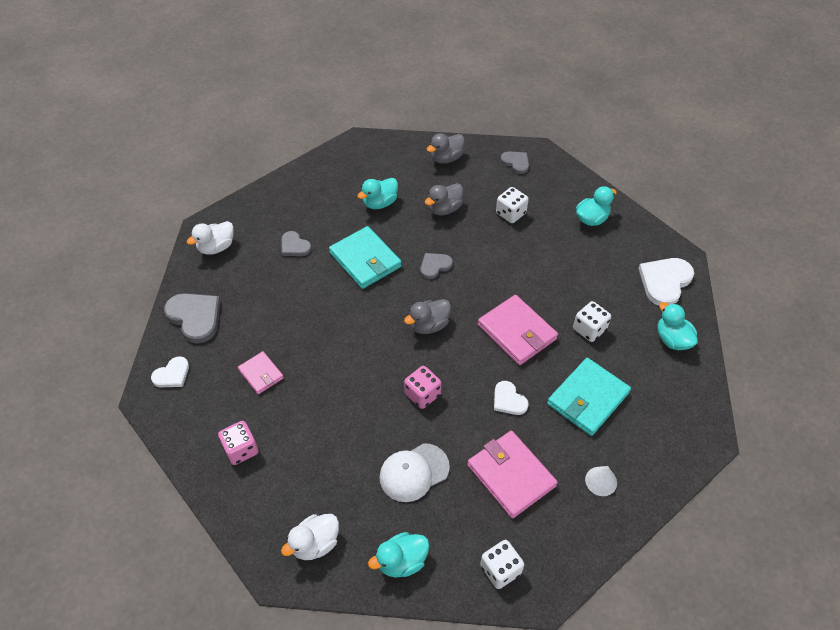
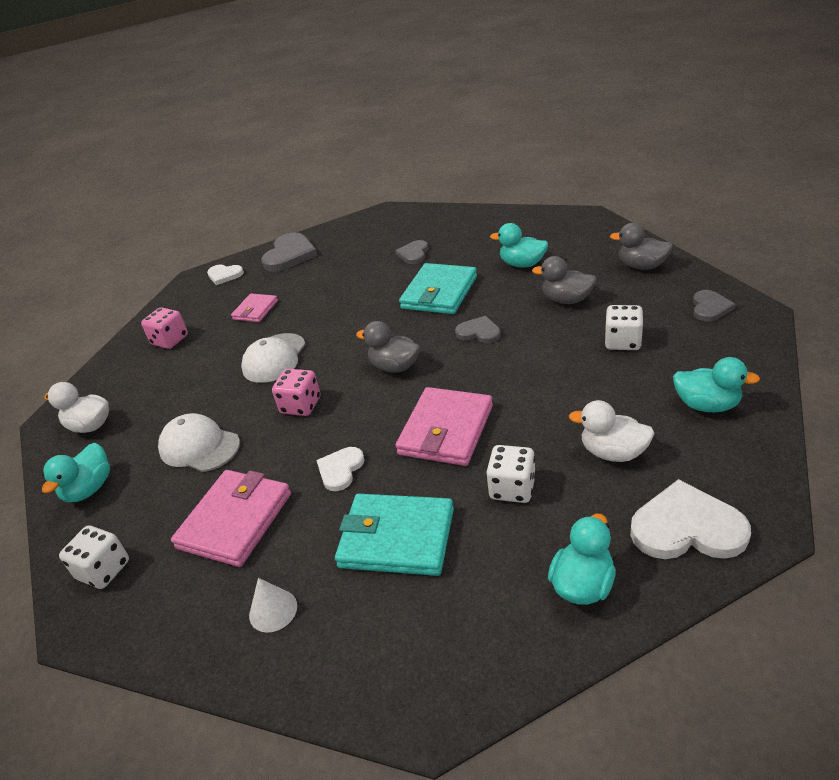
camera: 65 degrees right, 15 degrees down
(216, 247) = (372, 226): white duck -> white duck (613, 453)
(347, 387) = (274, 358): none -> white cap
(402, 561) = (89, 489): turquoise duck -> turquoise duck turned 105 degrees counterclockwise

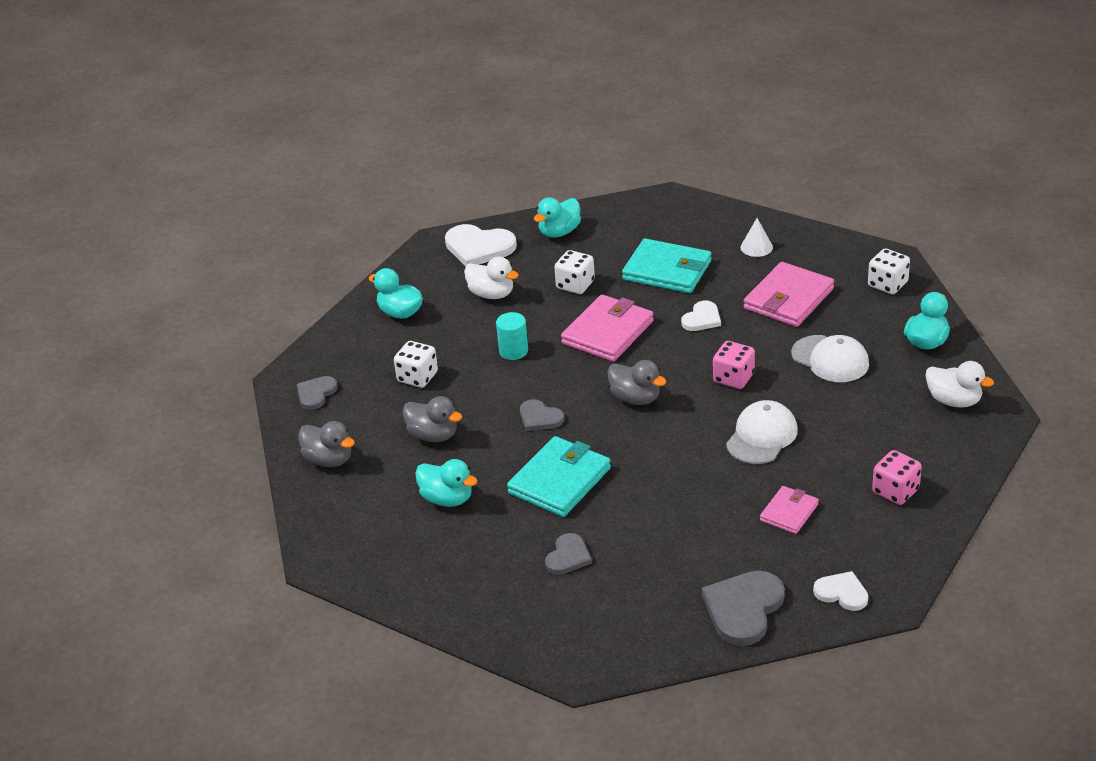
camera: 170 degrees left, 0 degrees up
(541, 387) = (513, 351): none -> turquoise cylinder

